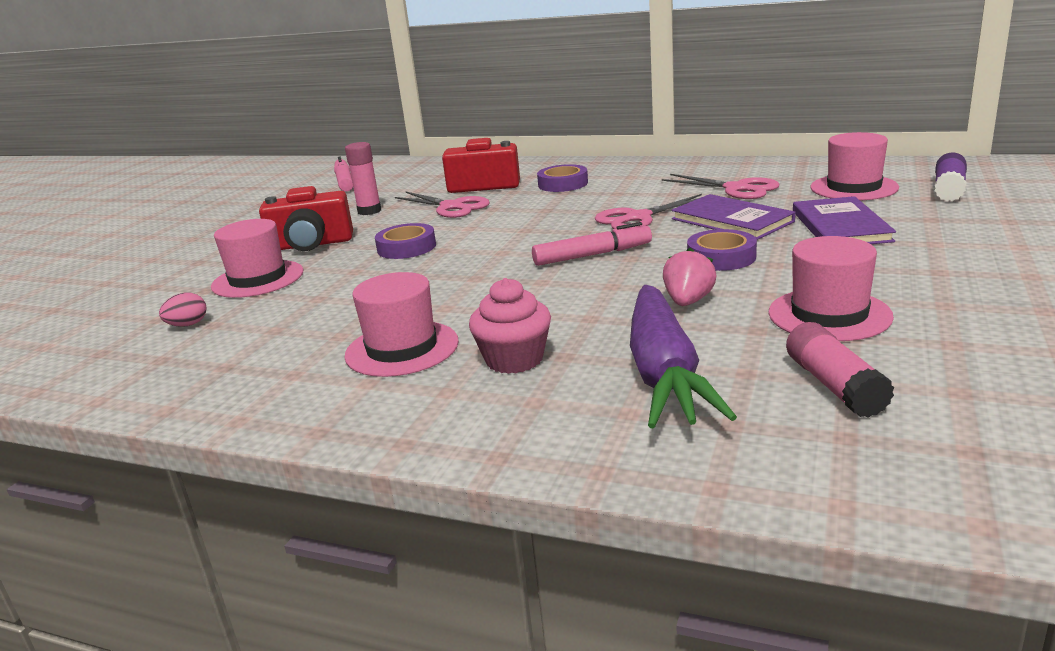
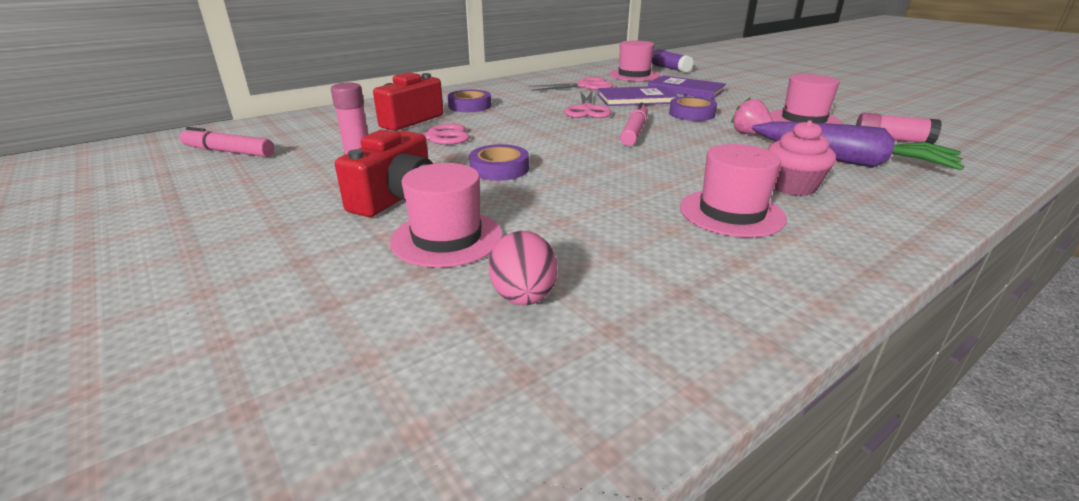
camera: 60 degrees left, 5 degrees up
(188, 325) = (523, 297): pink egg -> pink egg, size x1.53

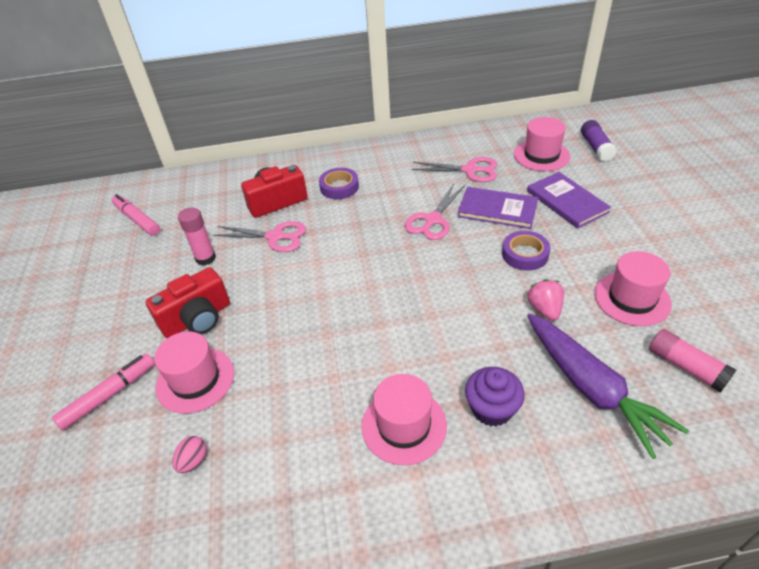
camera: 30 degrees right, 15 degrees up
(499, 169) = (288, 301): purple tape -> none
(523, 297) = (193, 461): pink egg -> pink egg, size x0.65
(634, 132) = (440, 273): pink marker -> pink marker (109, 395)
(792, 187) = (492, 409): pink cupcake -> purple cupcake

